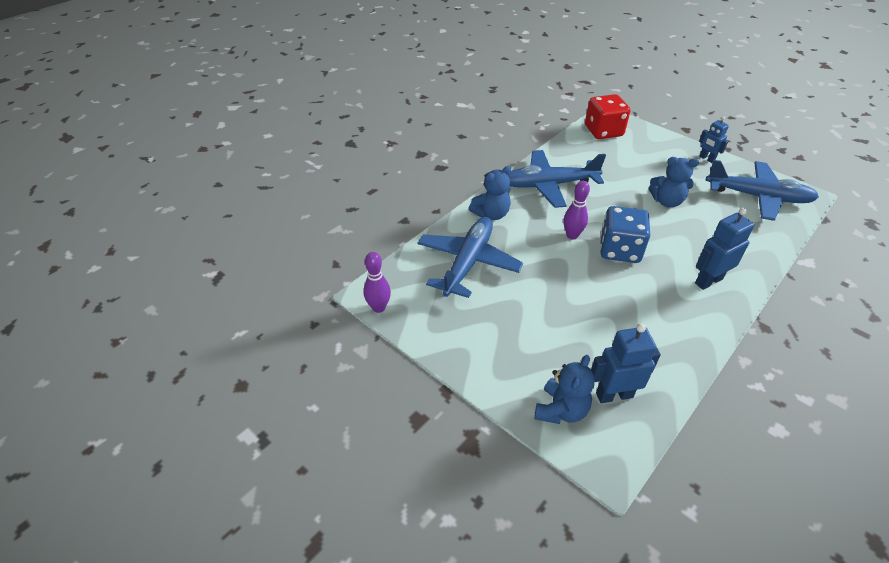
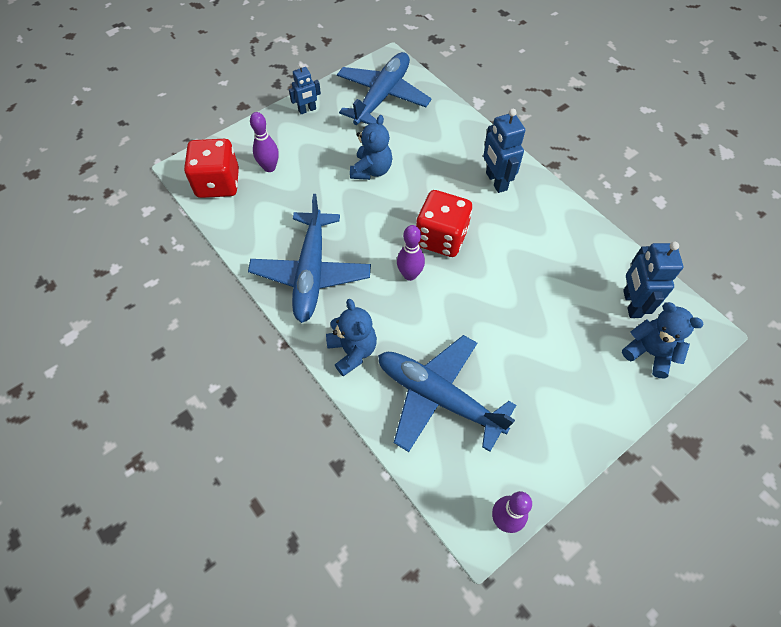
camera: 80 degrees left, 15 degrees up
(619, 250) = (441, 238): blue dice -> red dice
(633, 150) = (269, 167): none -> purple bowling pin

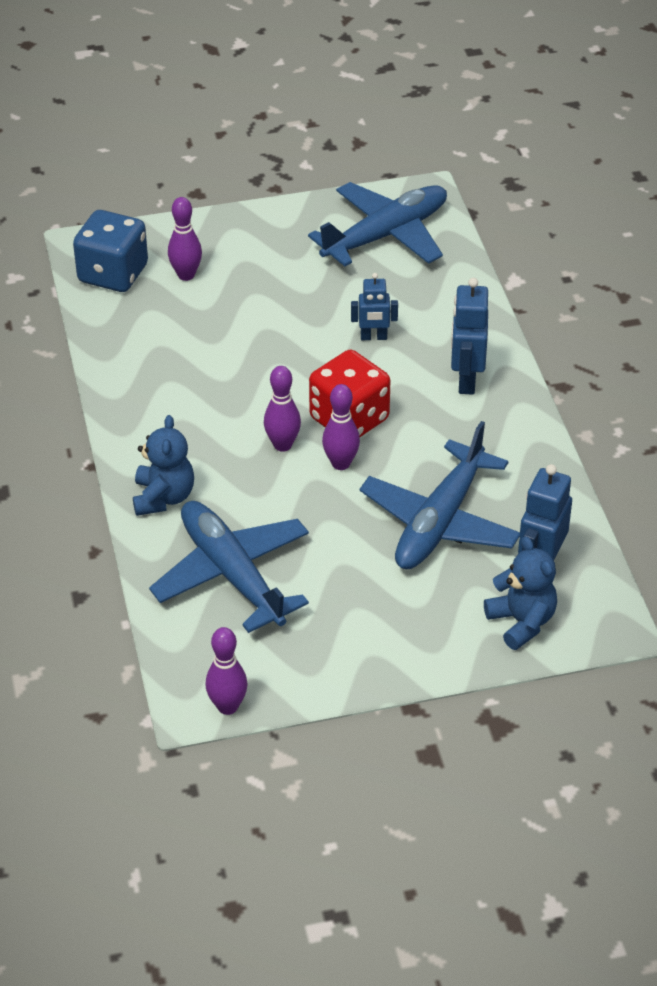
camera: 25 degrees right, 15 degrees down
(218, 183) = (113, 274): red dice -> blue dice
(307, 110) = (275, 222): blue robot -> blue robot (373, 337)
(311, 273) = (165, 404): blue plane -> blue plane (439, 522)
(371, 170) = (312, 317): blue teddy bear -> none
(457, 274) = (341, 463): none -> purple bowling pin

